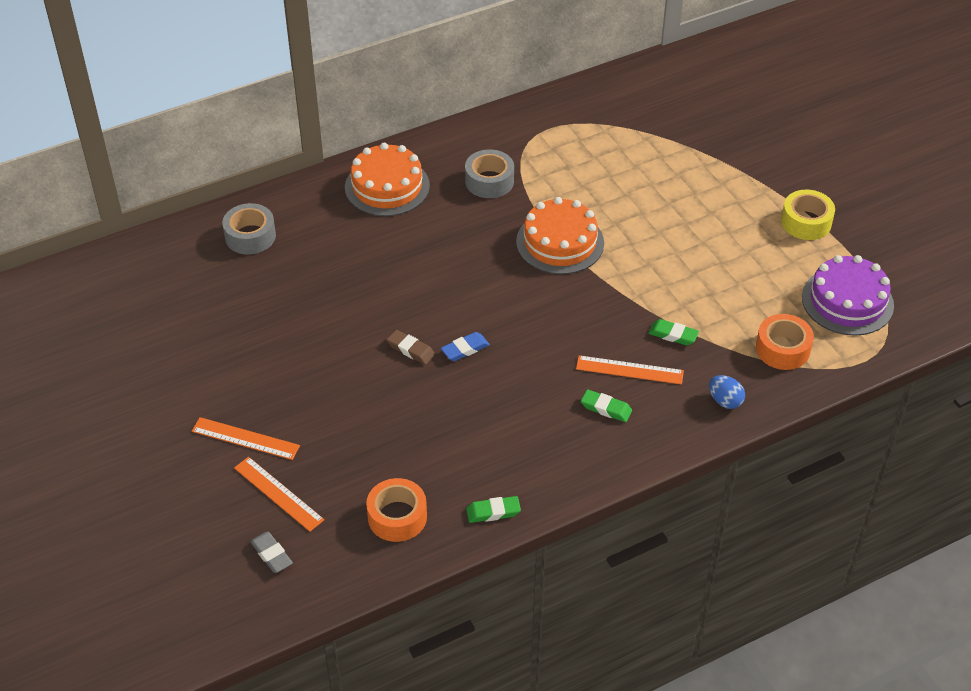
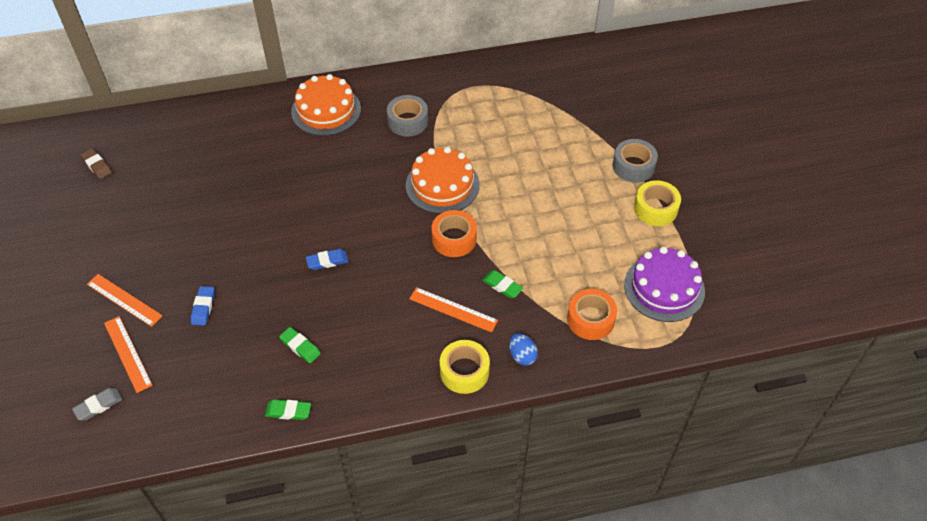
camera: 15 degrees right, 5 degrees up
(250, 236) = (204, 131): grey tape -> grey tape (633, 166)
(271, 554) = (98, 406): grey eraser -> grey eraser turned 75 degrees clockwise
(344, 427) = (203, 307): none -> blue eraser
(397, 517) = (210, 397): orange tape -> orange tape (454, 239)
(411, 350) = (284, 252): brown eraser -> brown eraser (97, 165)
(606, 408) = (419, 340): green eraser -> green eraser (300, 347)
(669, 430) = (464, 371): none -> yellow tape

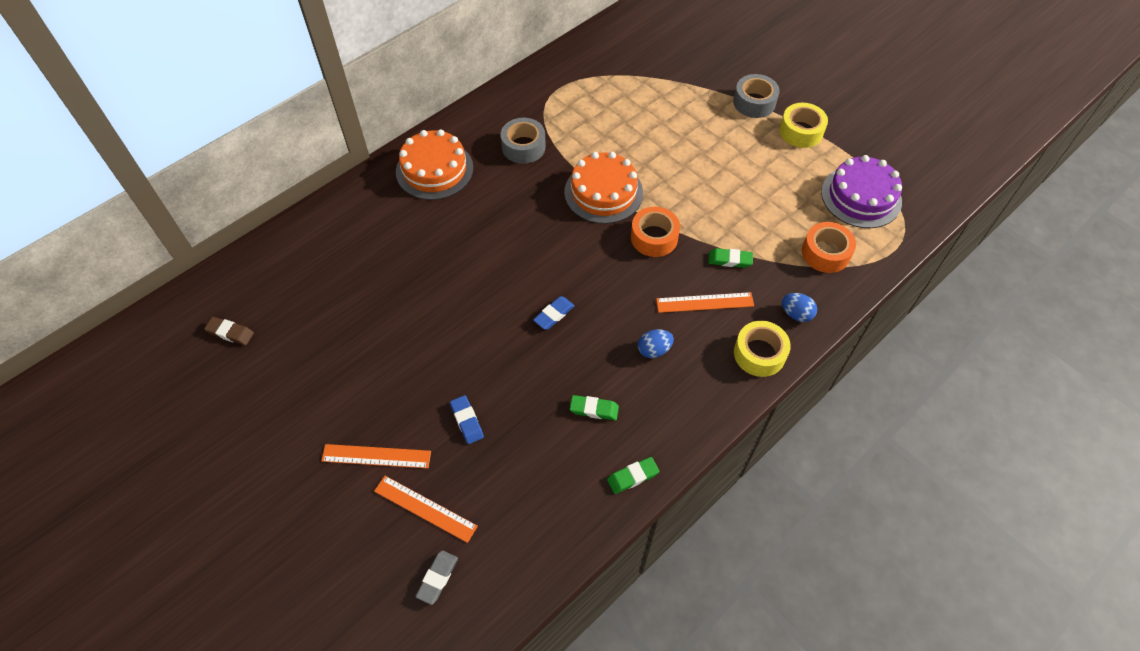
camera: 30 degrees left, 5 degrees up
(382, 326) = (654, 350): none -> blue egg

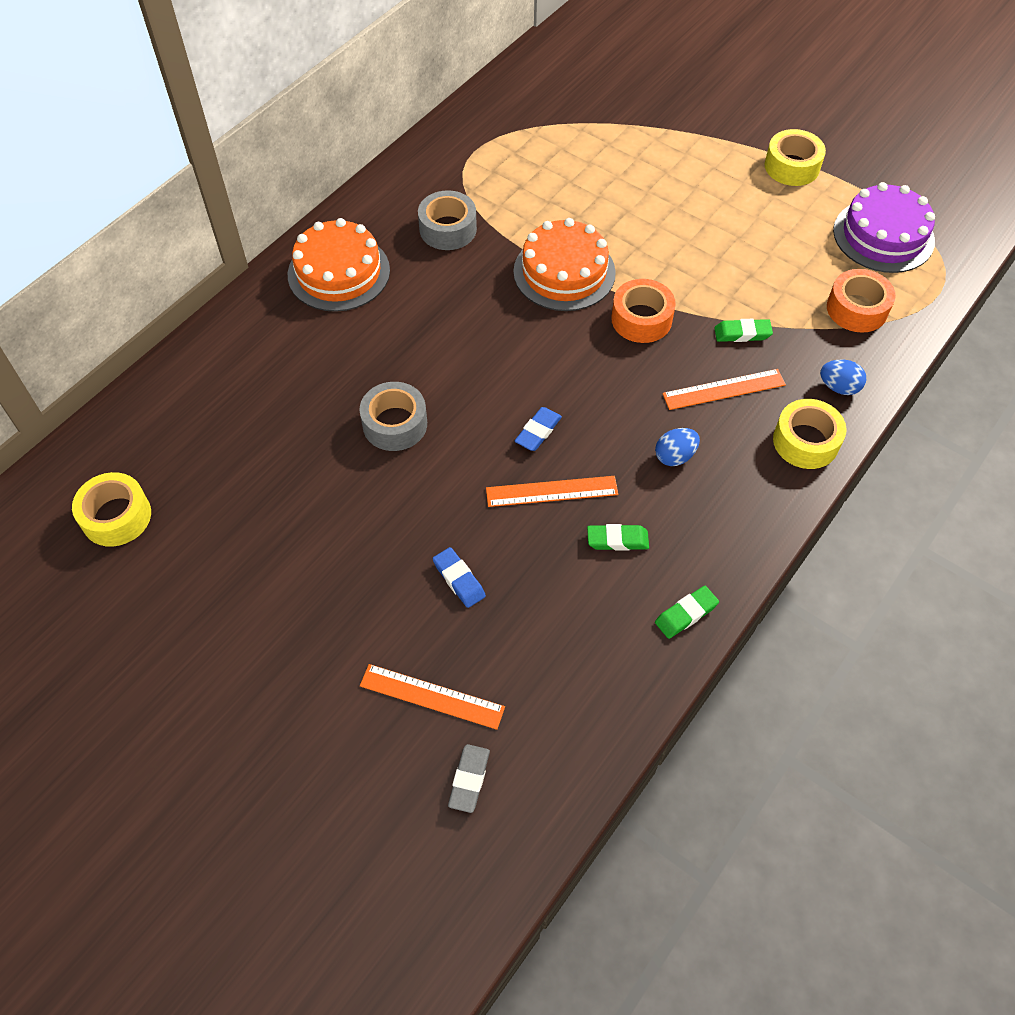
camera: 10 degrees left, 0 degrees up
(230, 333) = (116, 516): brown eraser -> yellow tape
(376, 456) = (351, 641): orange ruler -> orange ruler (551, 491)
(754, 102) = (726, 138): grey tape -> grey tape (395, 424)

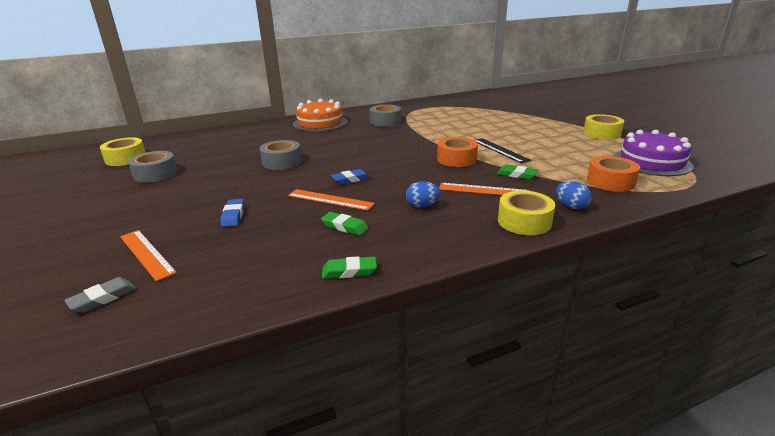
camera: 30 degrees right, 30 degrees down
(227, 536) = (155, 174): none -> grey tape
(564, 272) = (429, 140): orange cake -> none
(683, 269) = (500, 150): none -> black ruler

